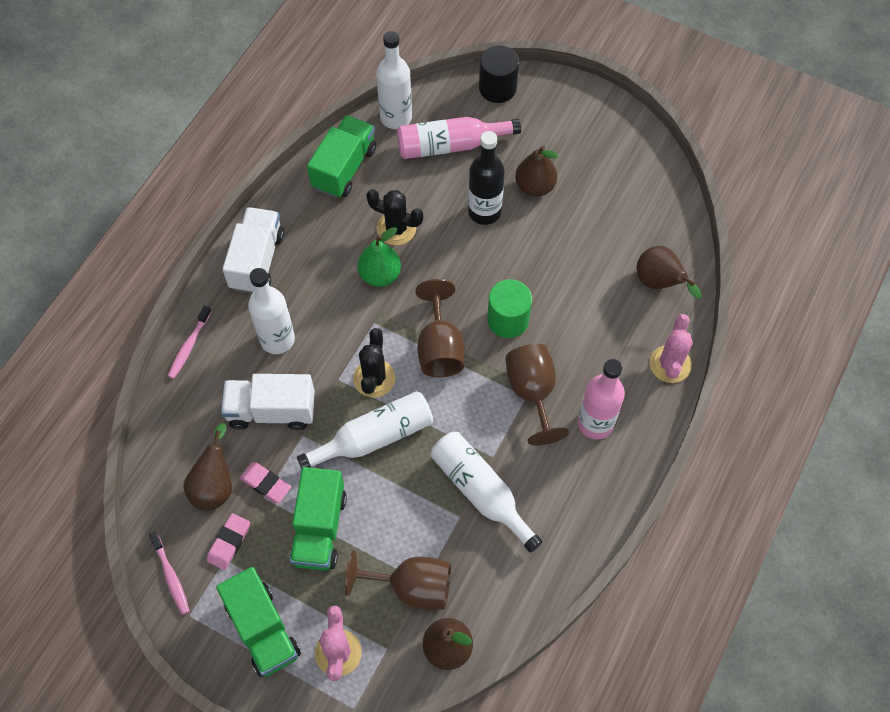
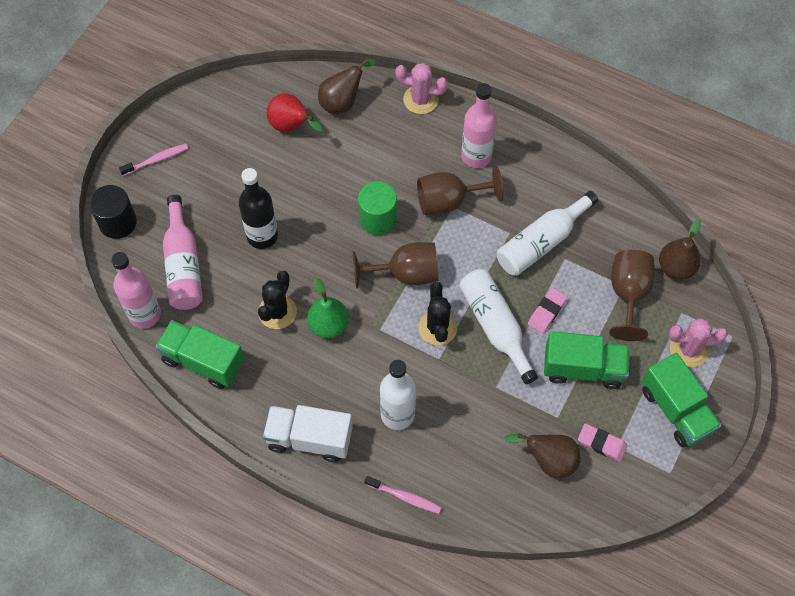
camera: 90 degrees left, 0 degrees up
(171, 576) = (636, 492): pink toothbrush -> pink toothbrush (156, 160)
(263, 629) = (676, 410): green truck -> green truck turned 90 degrees clockwise
(266, 484) = (544, 416): pink eraser -> pink eraser (547, 312)
(271, 411) = (472, 415): white truck -> none
(374, 378) = (437, 328): black cactus -> black cactus turned 75 degrees clockwise
(396, 117) = (145, 314): white bottle -> pink bottle
(535, 186) = (236, 193): brown pear -> none
(622, 234) = (291, 126): none -> red pear

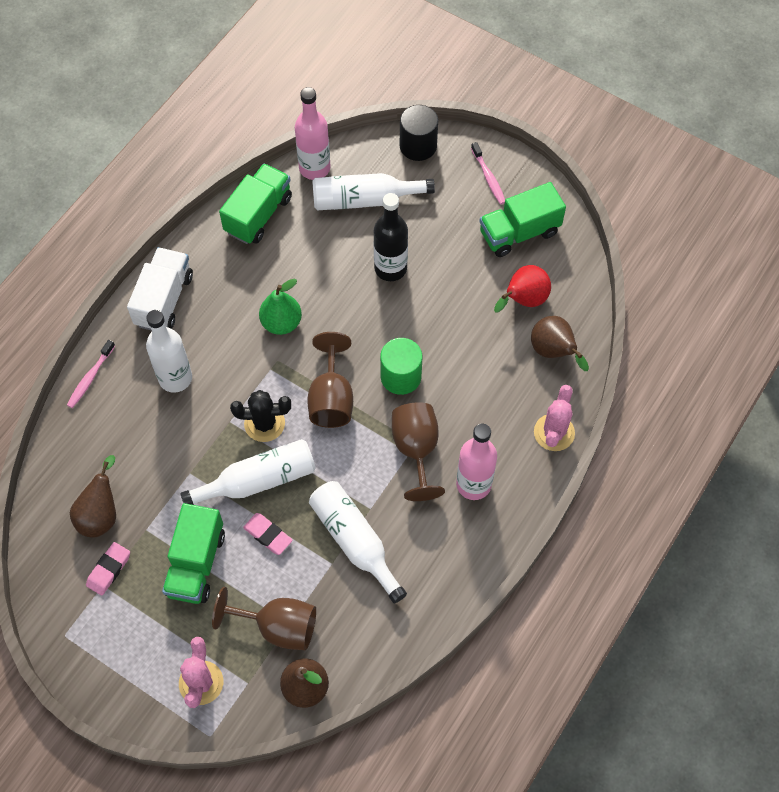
camera: 95 degrees right, 0 degrees up
(183, 265) = (364, 200): pink bottle -> white bottle
(277, 312) = (302, 278): black cactus -> none
(676, 410) = (132, 655): green truck -> green truck (519, 232)

